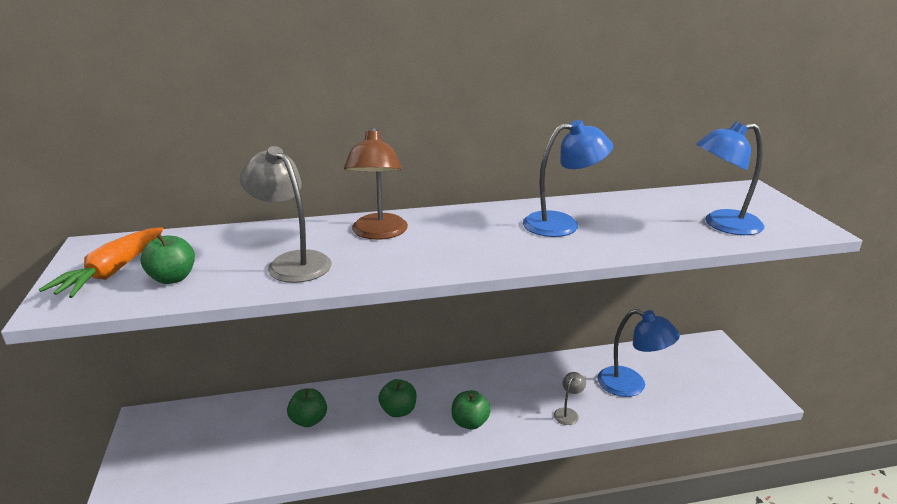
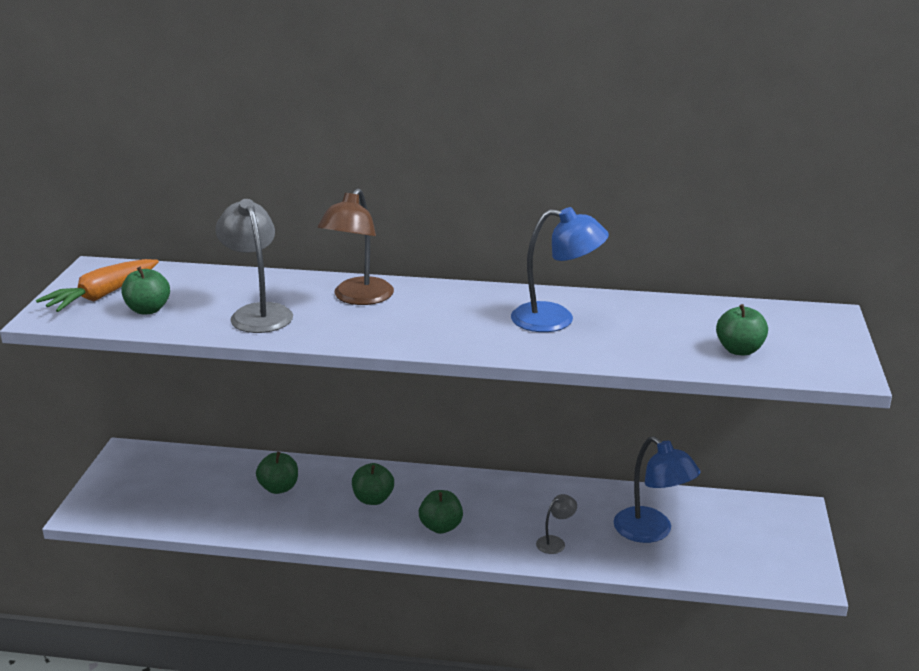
camera: 20 degrees right, 0 degrees up
(722, 224) = (739, 350): blue lamp -> green apple

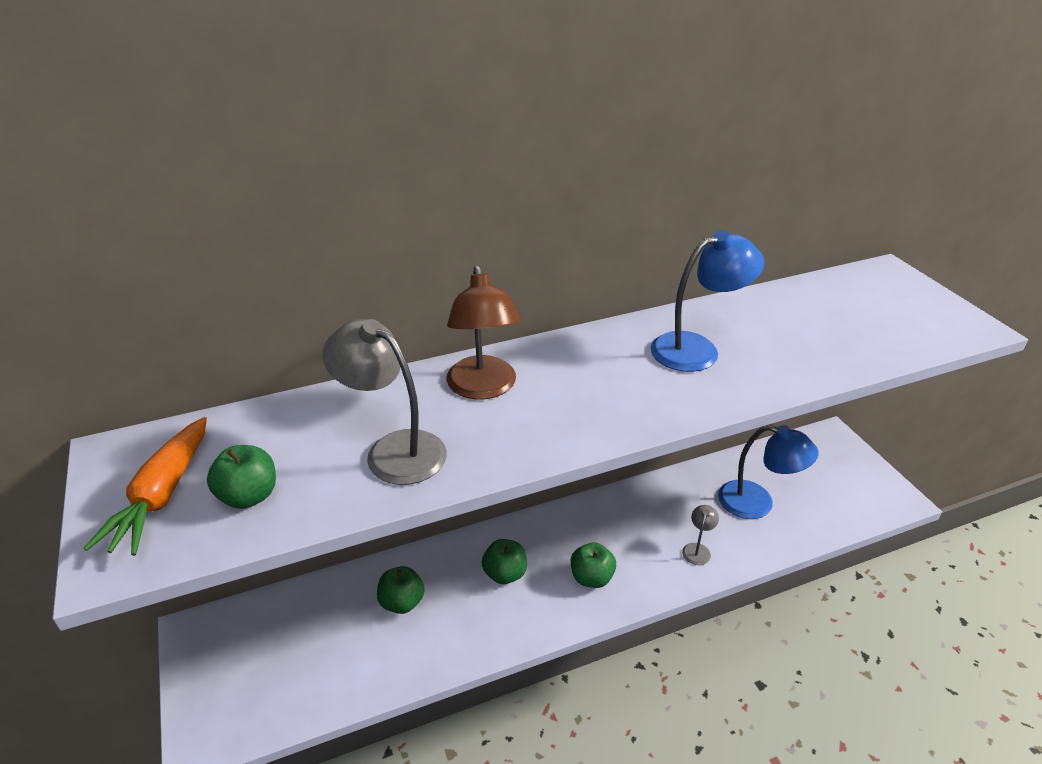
camera: 30 degrees left, 10 degrees up
(739, 350) = (876, 331): green apple -> none

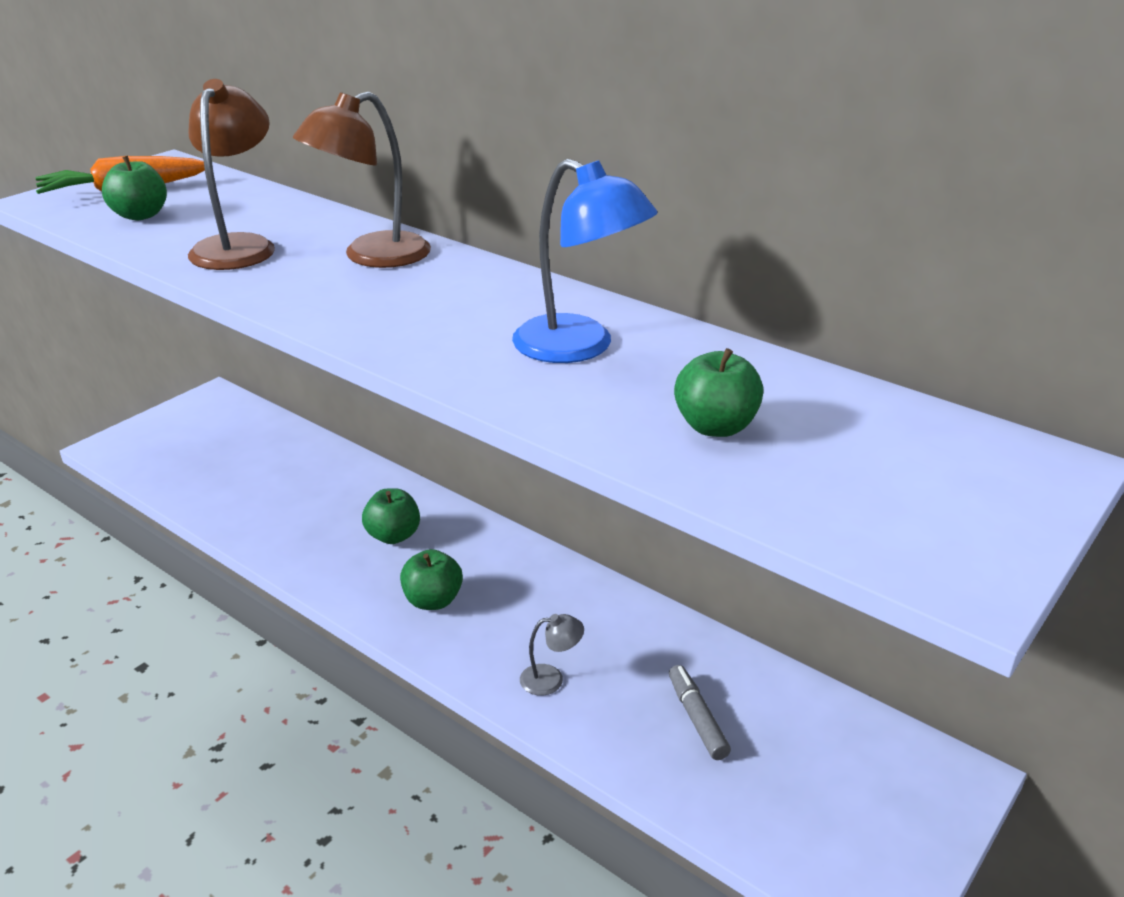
camera: 60 degrees right, 5 degrees down
(393, 450) = (238, 246): grey lamp -> brown lamp
(402, 602) = (311, 486): green apple -> green apple (715, 427)
(757, 503) = (697, 718): blue lamp -> grey marker

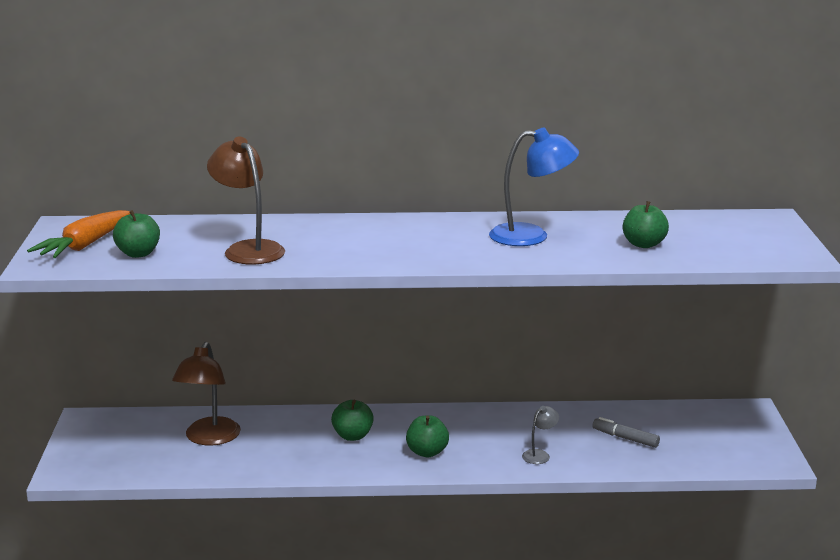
camera: 40 degrees left, 10 degrees down
(372, 256) = (338, 232): brown lamp -> brown lamp (209, 438)

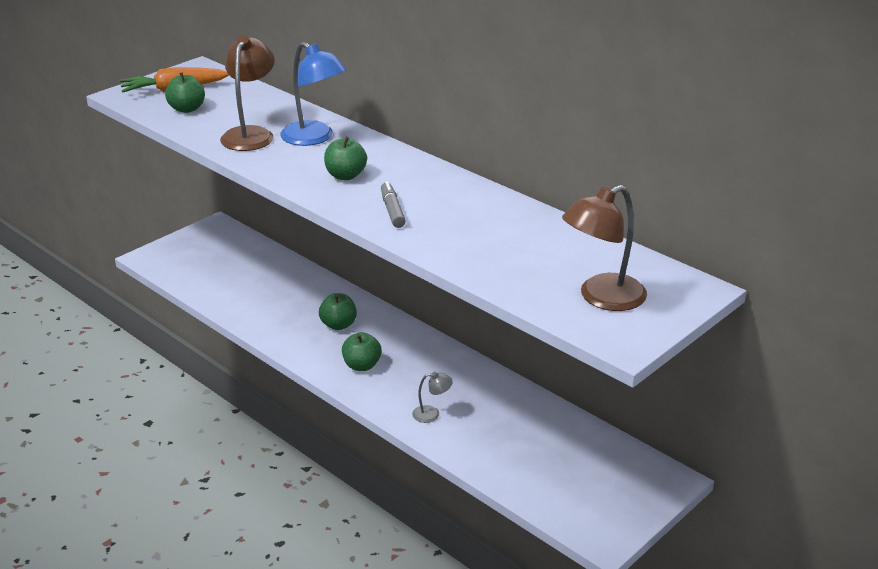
camera: 45 degrees right, 10 degrees up
(209, 438) = (256, 277): brown lamp -> brown lamp (602, 298)
(531, 236) = (452, 210): blue lamp -> blue lamp (314, 138)
(625, 438) = (518, 440): grey marker -> grey marker (392, 210)
(643, 244) = (519, 260): green apple -> green apple (345, 176)

